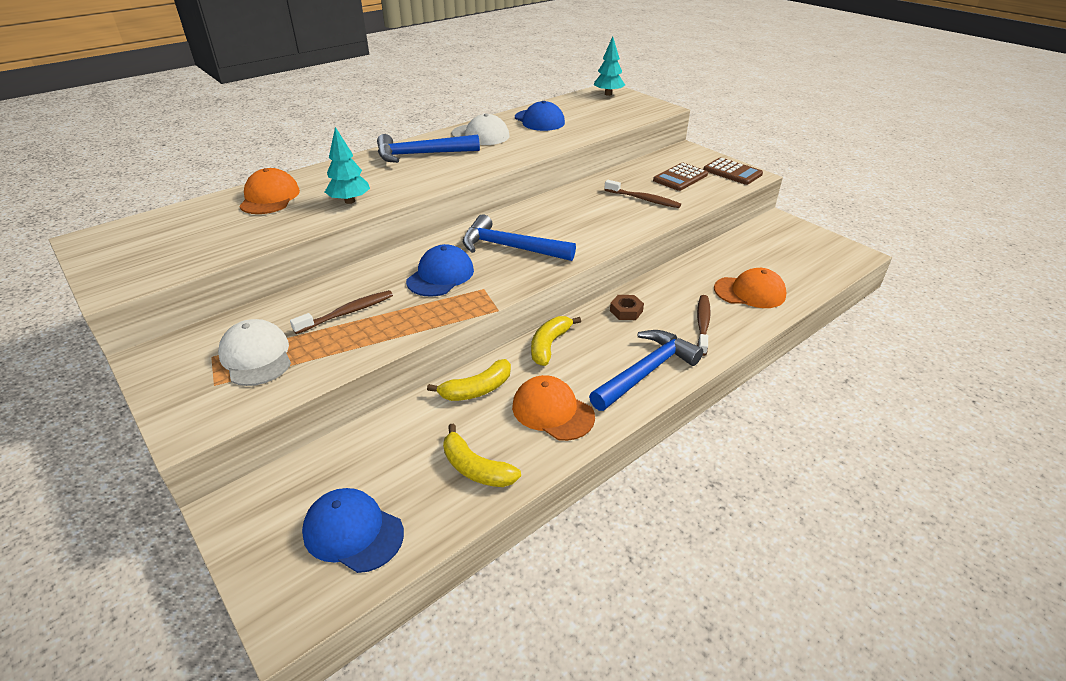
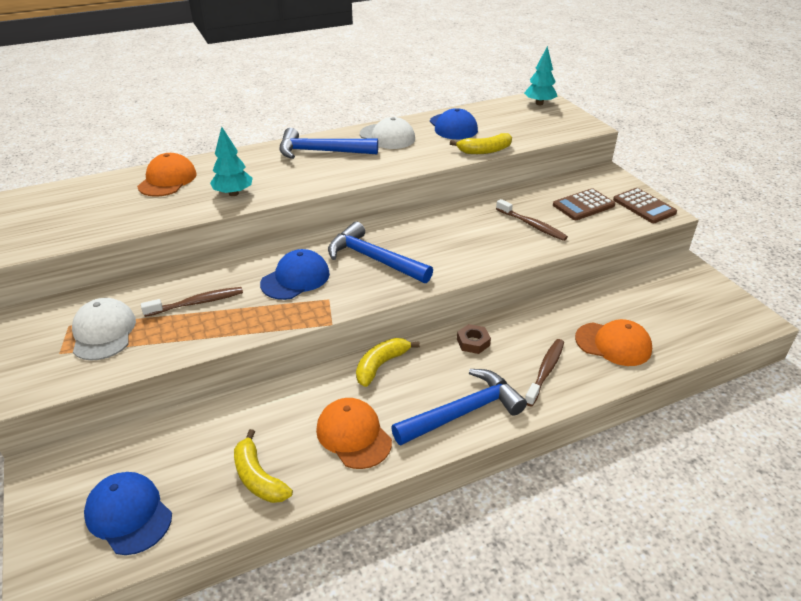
camera: 15 degrees right, 0 degrees up
(477, 389) = (294, 398): yellow banana -> yellow banana (484, 151)

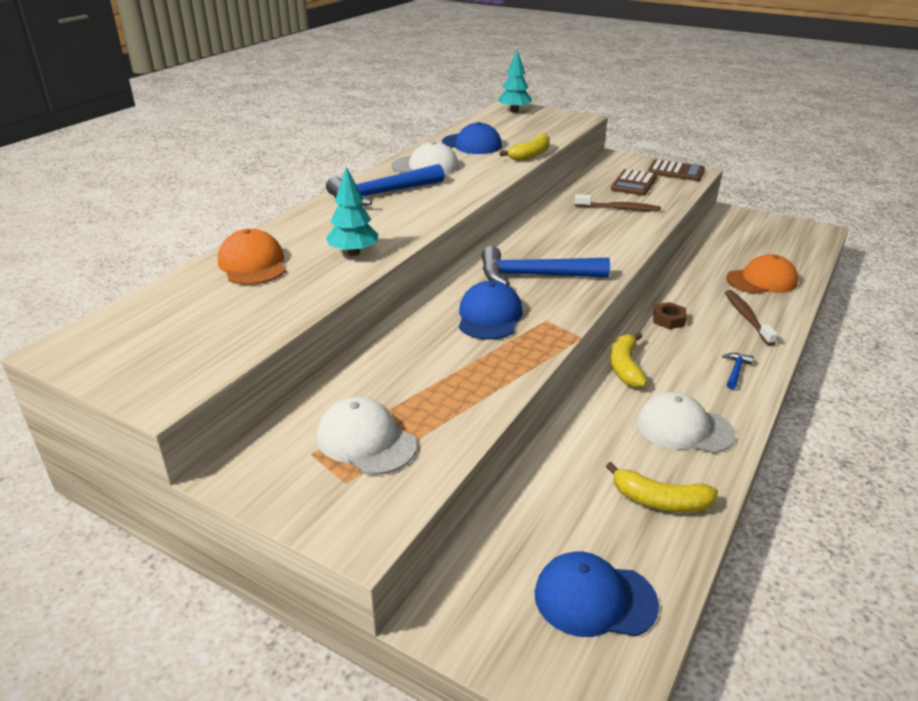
camera: 35 degrees left, 5 degrees down
(197, 303) = (425, 373): brown toothbrush -> none
(353, 435) = (684, 428): orange cap -> white cap
(463, 412) = (735, 371): blue hammer -> blue hammer, size x0.42

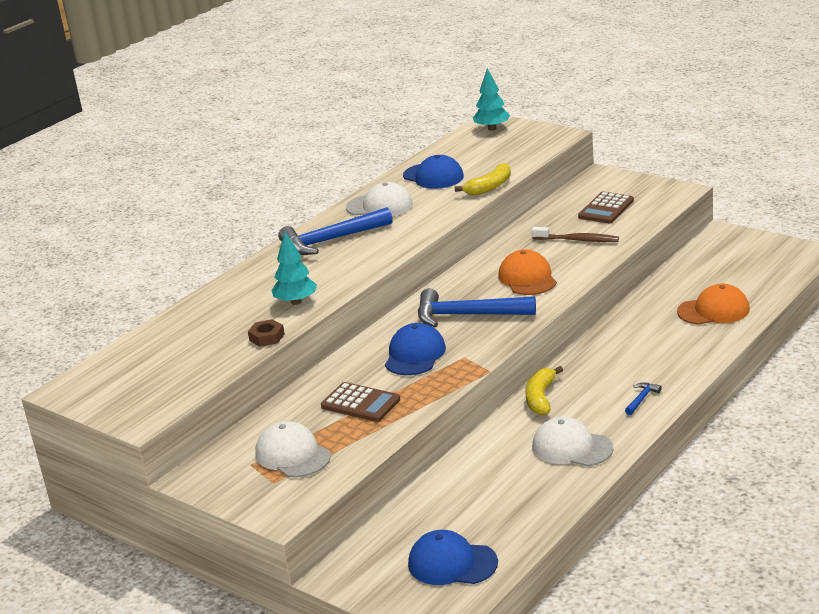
camera: 10 degrees right, 5 degrees down
(253, 264) = (209, 315): orange cap -> orange cap (527, 278)
(660, 501) = (527, 501): yellow banana -> none
(668, 320) = (600, 353): brown nut -> brown nut (267, 337)
(676, 172) = (658, 192): brown calculator -> brown calculator (360, 403)
(747, 317) = (678, 349): brown toothbrush -> none

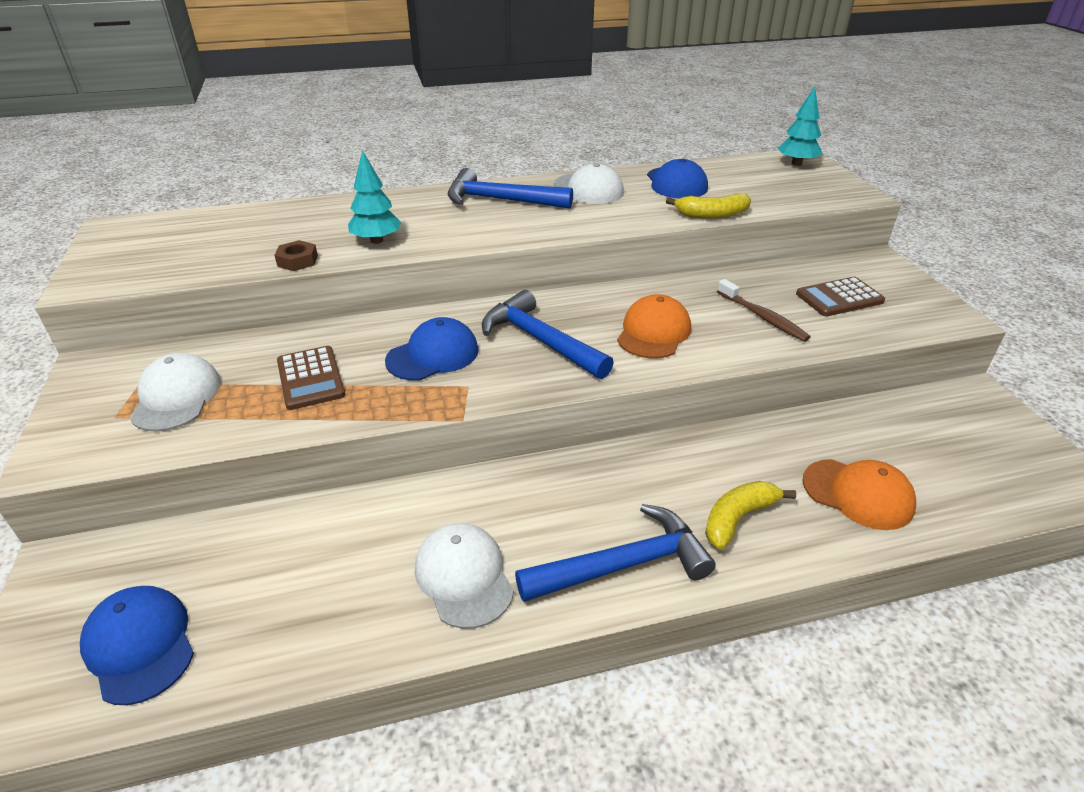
camera: 35 degrees right, 10 degrees up
(541, 398) = (524, 483): yellow banana -> yellow banana (738, 518)
(641, 399) = (623, 565): blue hammer -> blue hammer, size x2.38

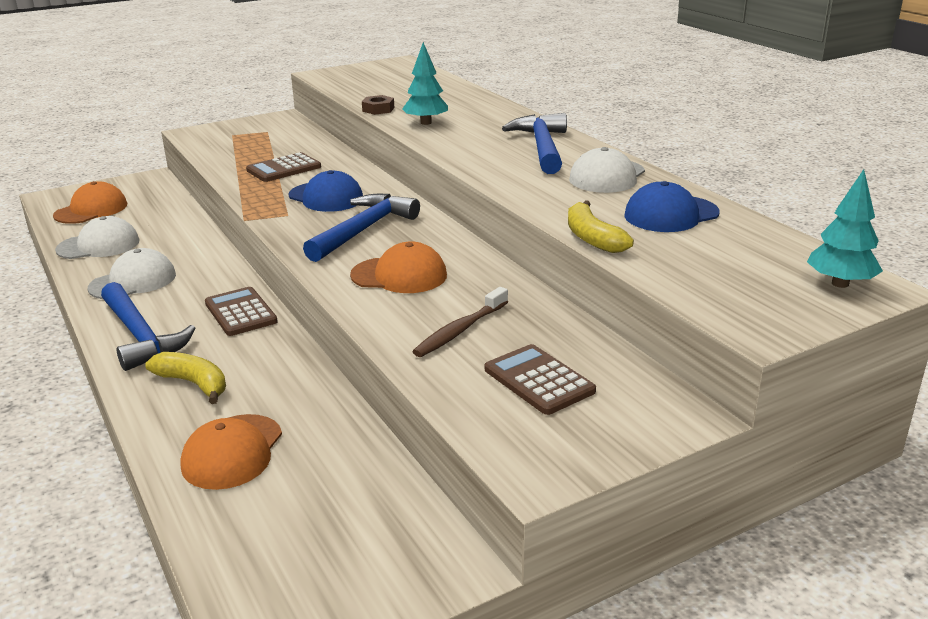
camera: 75 degrees right, 10 degrees down
(140, 645) = (91, 210): blue cap -> orange cap
(176, 397) = (254, 142): white cap -> white cap (98, 245)
(592, 477) = (240, 312): none -> brown calculator

